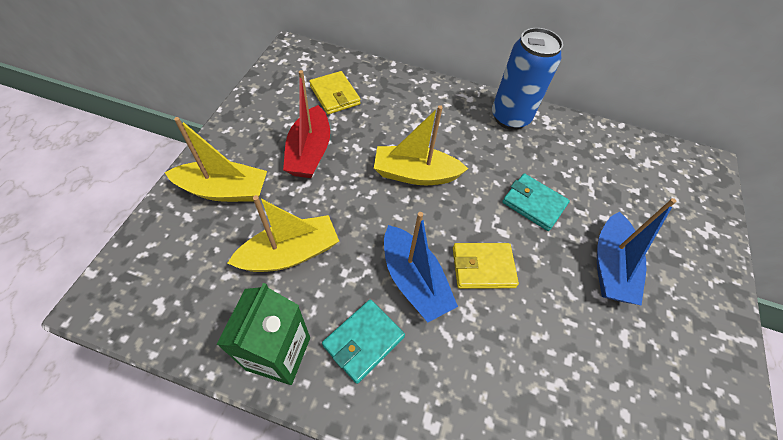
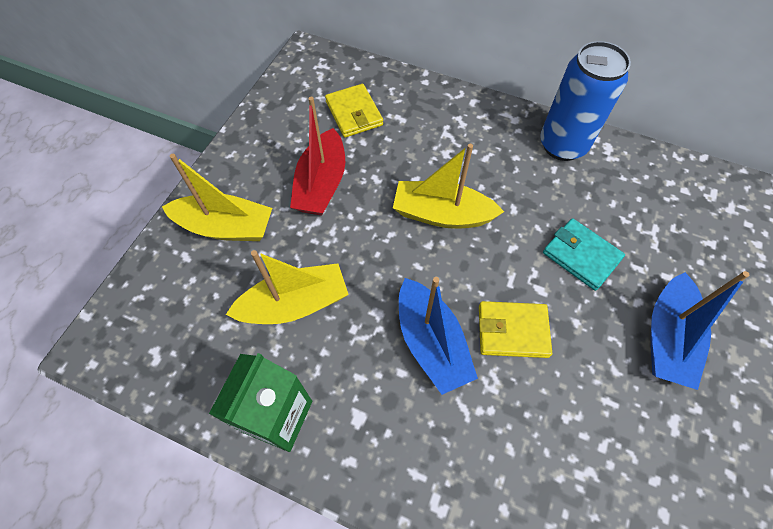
camera: 10 degrees right, 5 degrees up
(363, 341) = (370, 409): turquoise wallet -> none

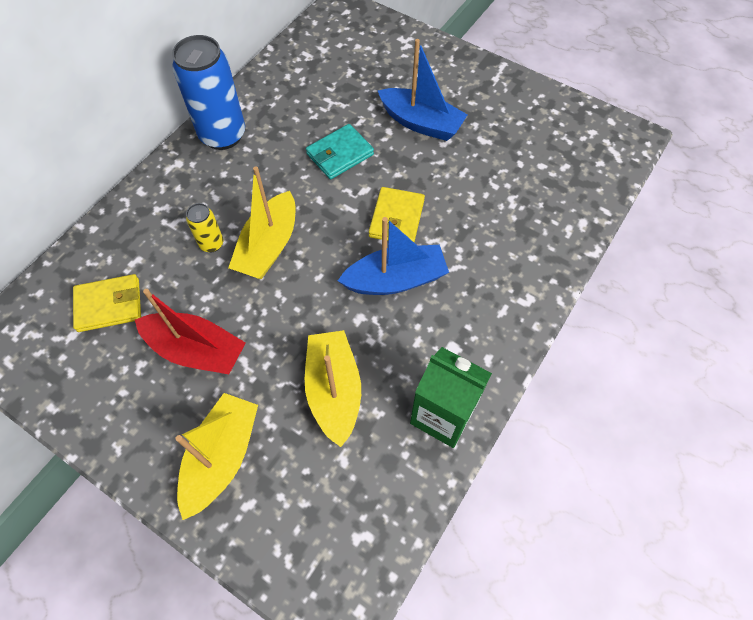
camera: 80 degrees left, 0 degrees up
(432, 168) = (211, 244): none -> yellow can

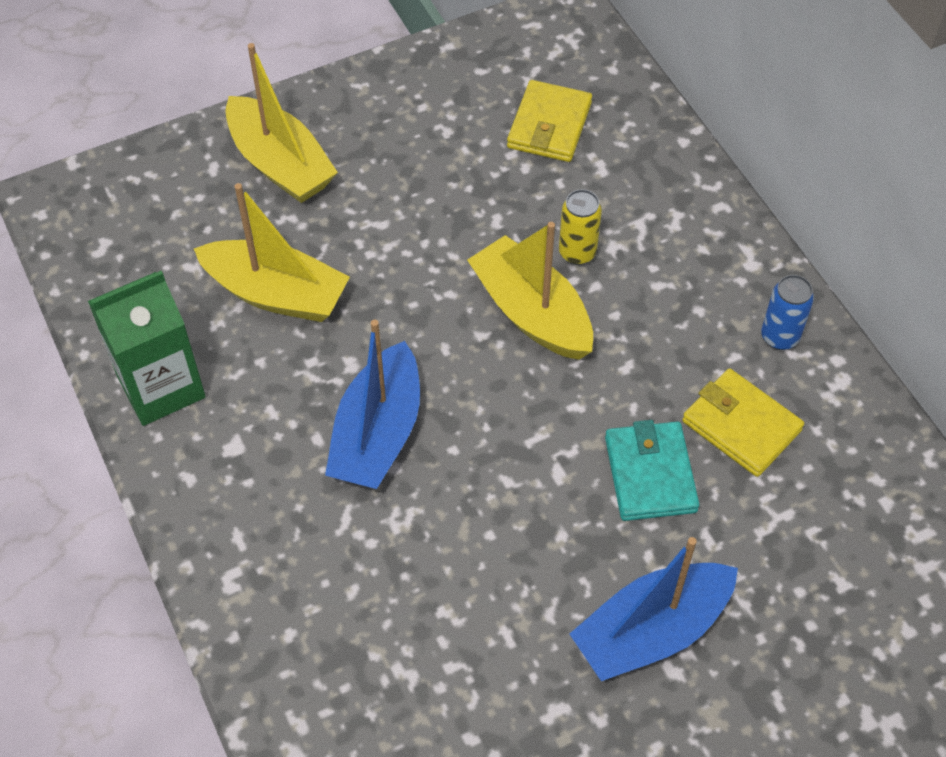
camera: 120 degrees right, 5 degrees down
(196, 350) = (427, 185): red boat -> none
(223, 135) = (779, 337): blue can -> blue can, size x0.48
(396, 218) = (478, 489): yellow wallet -> yellow wallet (741, 426)

